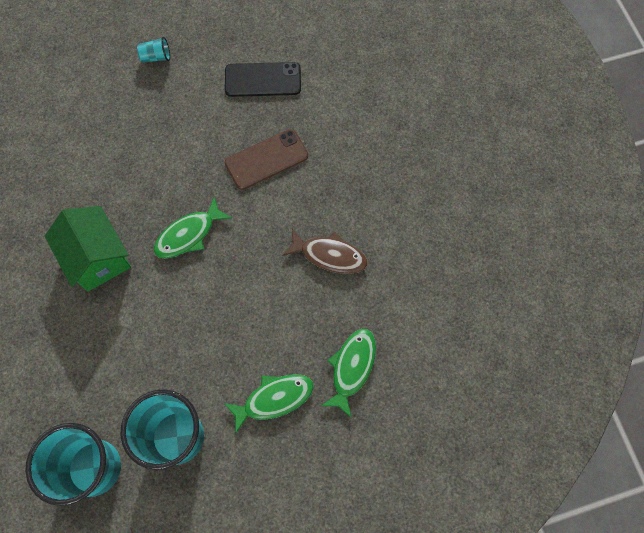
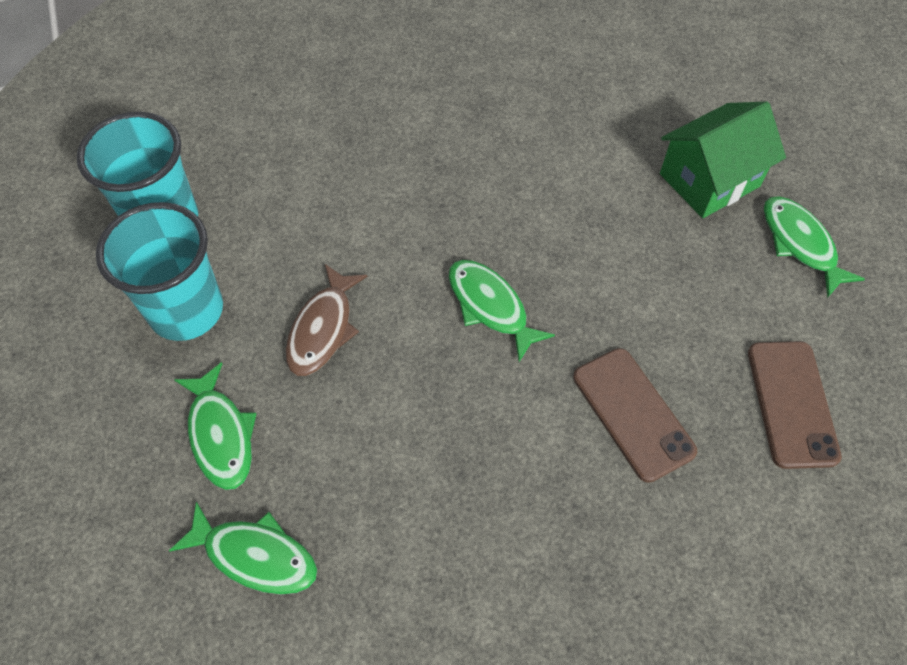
camera: 90 degrees right, 10 degrees down
(97, 258) = (452, 198): green house -> green house (709, 180)
(156, 57) = (800, 244): turquoise cup -> green fish
(263, 80) = (791, 403): black phone -> brown phone
(329, 255) = (457, 519): brown fish -> brown fish (323, 329)

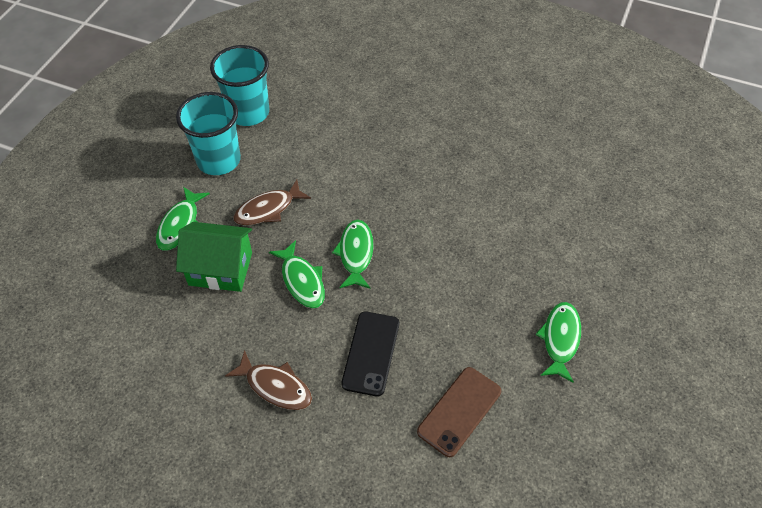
camera: 40 degrees right, 5 degrees down
(255, 555) = (145, 285): green fish -> green fish (302, 280)
(568, 547) = (275, 386): none -> brown fish
(632, 413) = (371, 353): brown phone -> black phone
(709, 180) = (545, 271): green house -> green house (220, 269)

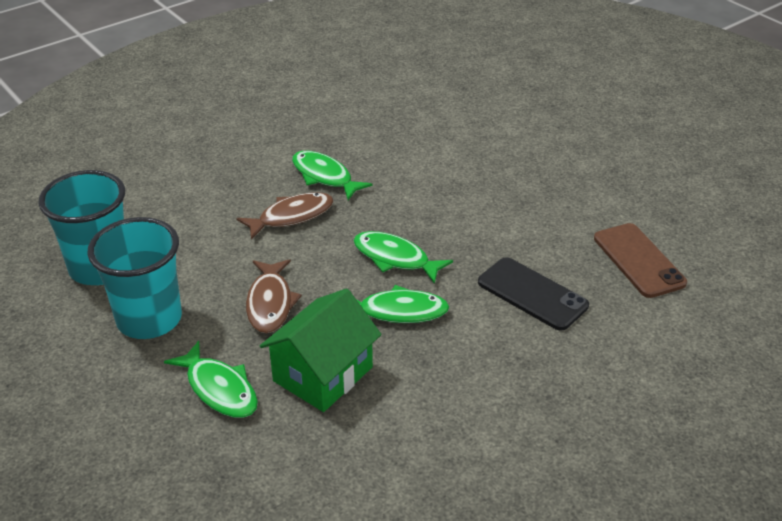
camera: 60 degrees left, 15 degrees down
(275, 386) = (526, 382): brown fish -> brown fish (291, 216)
(560, 339) = (598, 172): green fish -> green fish (324, 176)

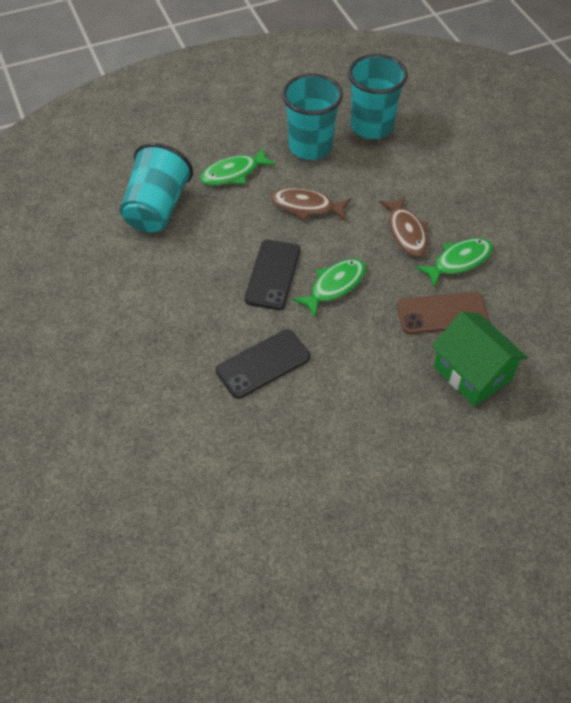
camera: 105 degrees right, 15 degrees up
(315, 460) = (157, 208): none -> turquoise cup
(323, 374) = (226, 223): green house -> green house (472, 373)
(398, 311) = (273, 274): green fish -> black phone
(638, 260) = (279, 459): brown phone -> brown phone (442, 313)

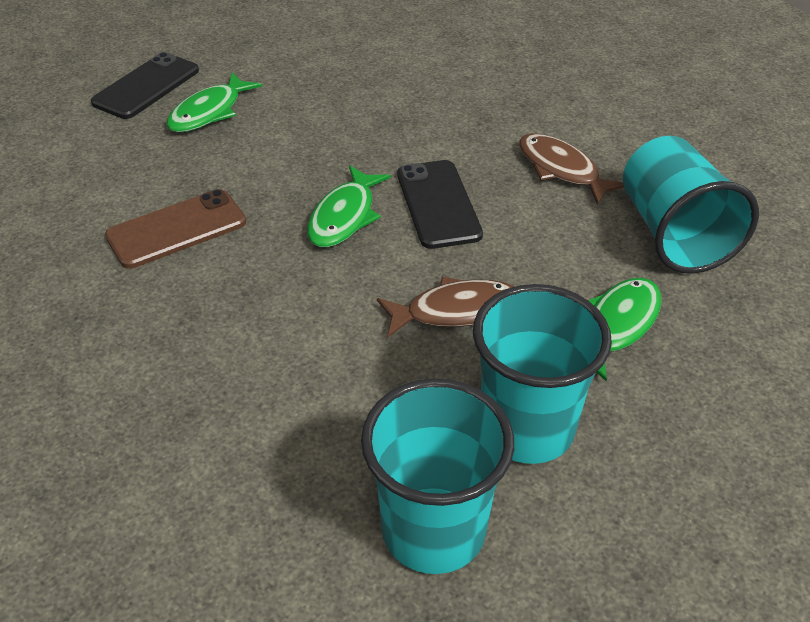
camera: 155 degrees right, 10 degrees down
(263, 364) = (384, 118): black phone -> black phone (146, 86)
(406, 232) = (269, 324): brown fish -> brown fish (561, 170)
(458, 261) = (167, 306): green fish -> green fish (209, 112)
(472, 373) = (121, 178): green house -> none

